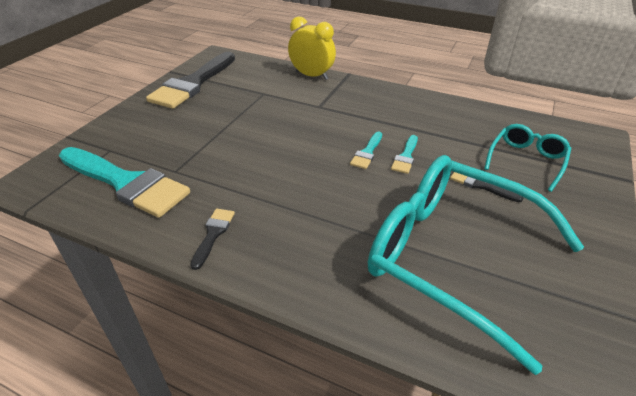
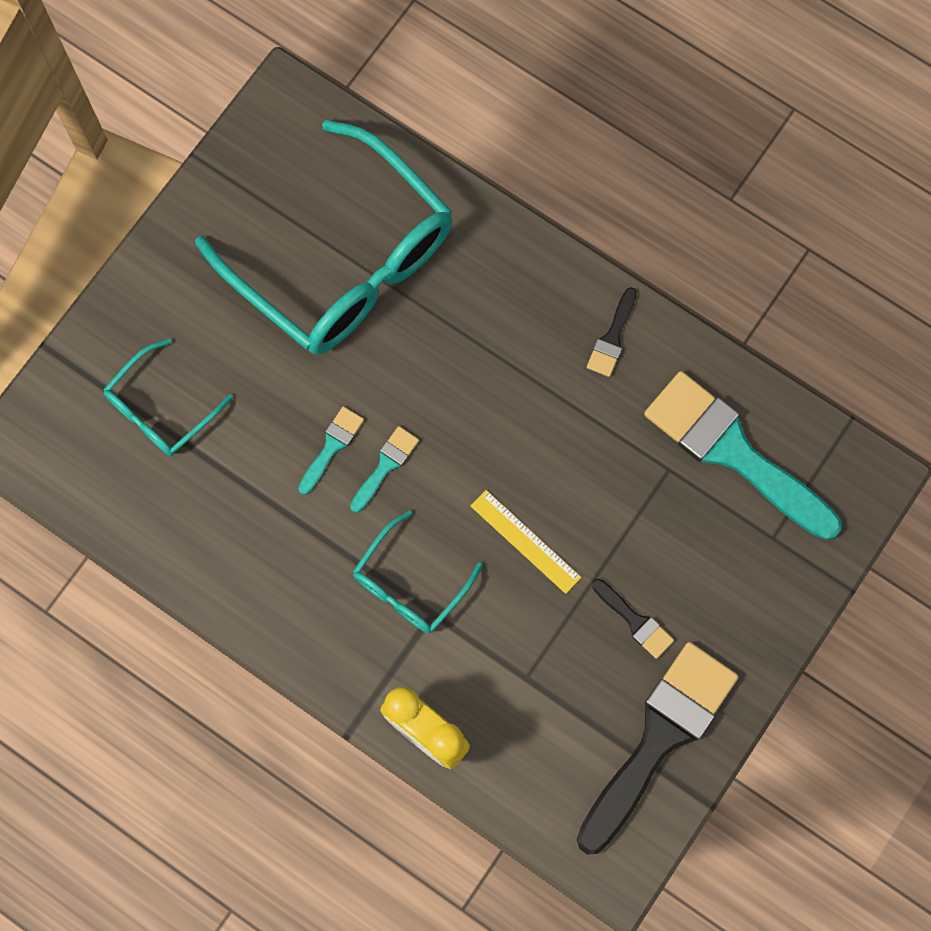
camera: 170 degrees left, 35 degrees up
(270, 133) = (525, 541): none -> yellow ruler
(335, 113) = (410, 584): none -> turquoise glasses
(480, 185) = (253, 368): black brush -> black brush (635, 621)

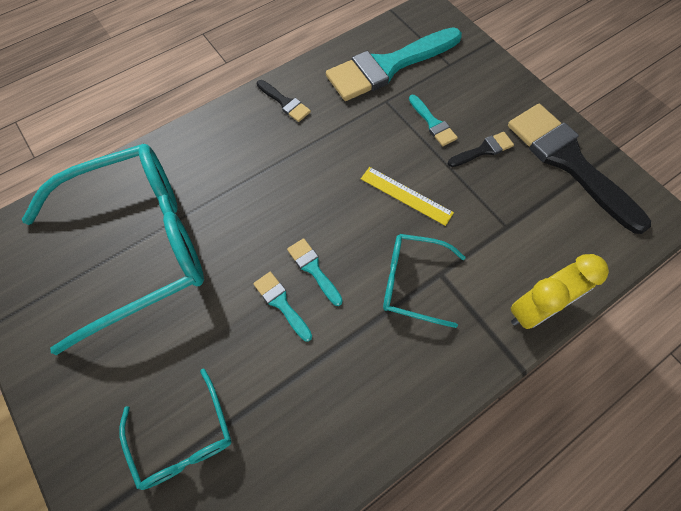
camera: 70 degrees left, 10 degrees down
(410, 584) = (412, 282): turquoise glasses -> turquoise glasses turned 135 degrees clockwise
(525, 541) = (406, 195): yellow ruler -> yellow ruler turned 60 degrees clockwise
(654, 543) = (433, 123): none -> turquoise brush

